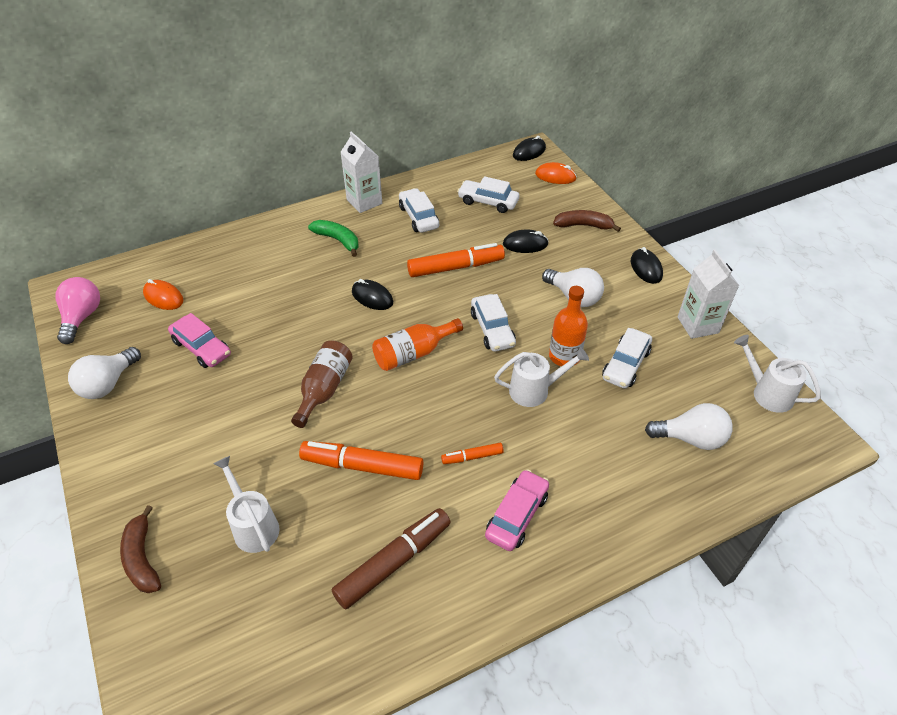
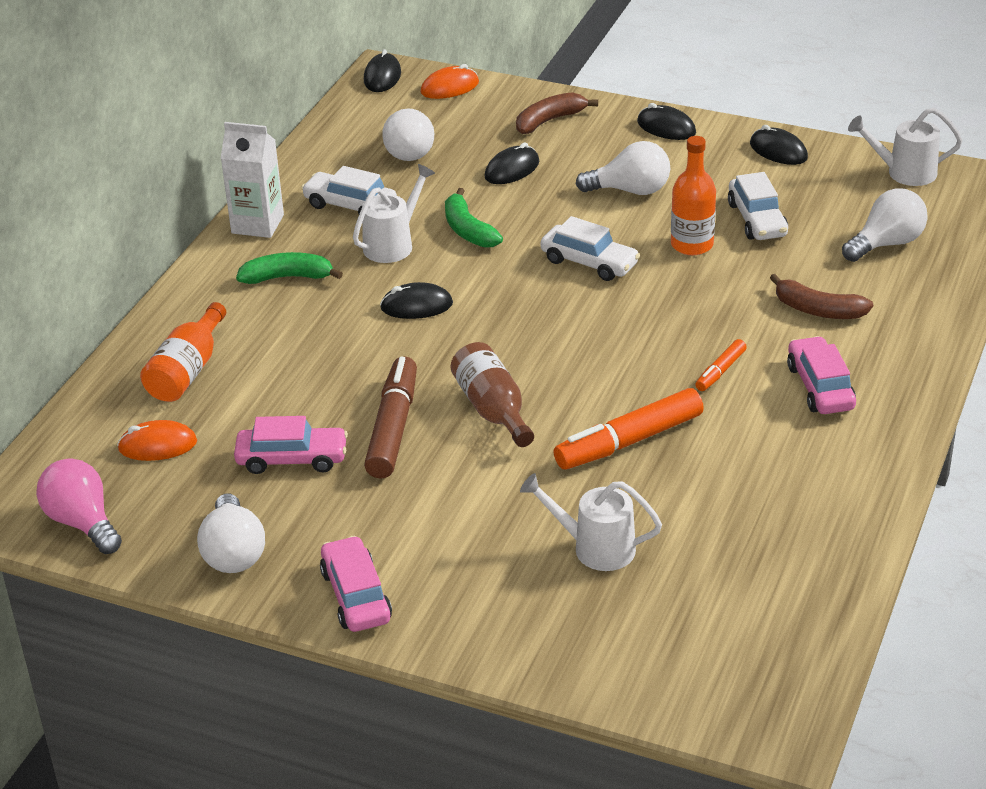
camera: 40 degrees left, 10 degrees down
(116, 455) = (356, 596): none -> pink car
(142, 558) = (525, 641): brown banana -> brown banana (818, 310)
(394, 562) = (764, 485): brown marker -> brown marker (393, 428)
(413, 353) = (539, 327): orange bottle -> orange bottle (187, 371)
(456, 267) = (468, 230): orange marker -> green banana
(488, 202) = (409, 150): white car -> white light bulb
(535, 390) = (703, 287): white watering can -> white watering can (393, 244)
(698, 325) = (778, 151): white carton -> black mouse

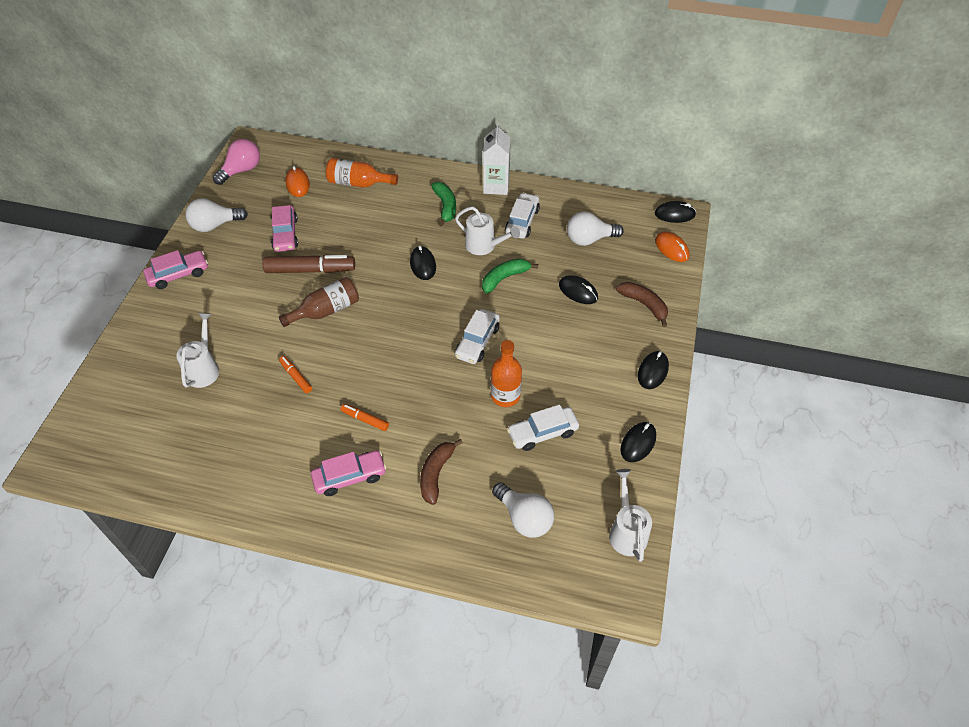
camera: 80 degrees right, 15 degrees up
(629, 441) = (296, 377): orange marker -> orange marker, size x0.51
(630, 190) = (566, 356): white light bulb -> none

